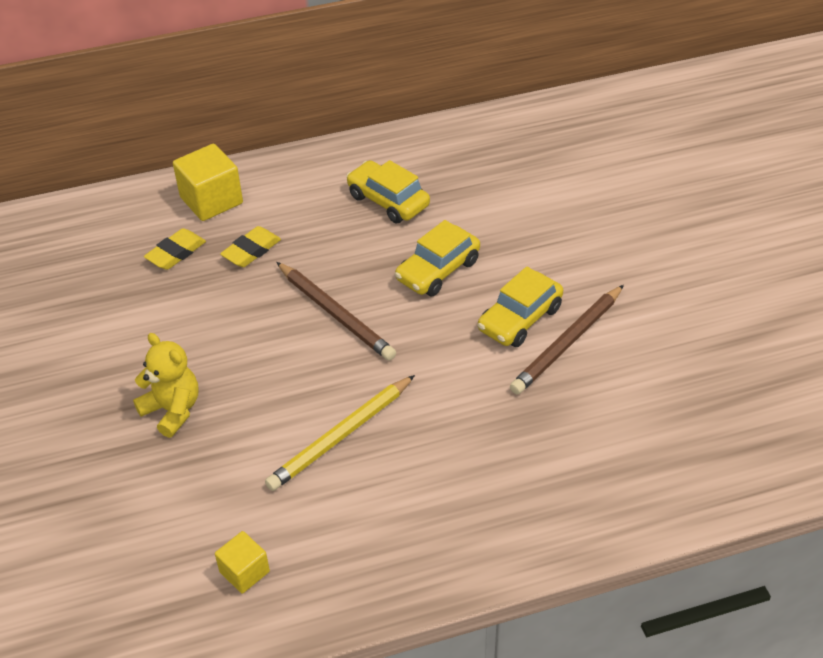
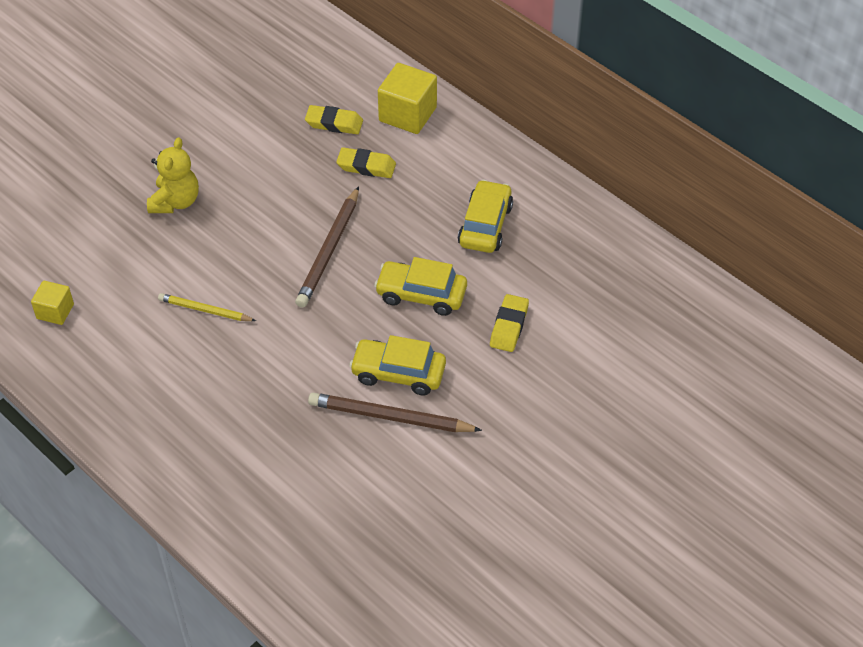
camera: 60 degrees right, 5 degrees up
(341, 436) = (205, 310): yellow pencil -> yellow pencil, size x0.62
(514, 229) = (509, 326): none -> yellow eraser

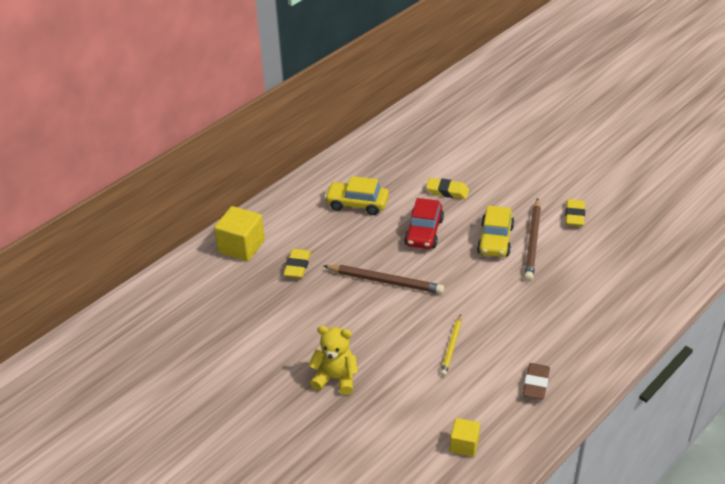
camera: 90 degrees left, 10 degrees down
(129, 389) = (536, 384): none -> brown eraser
(334, 123) = (248, 287): yellow eraser -> yellow eraser (574, 216)
(421, 294) = (424, 232): yellow car -> red car

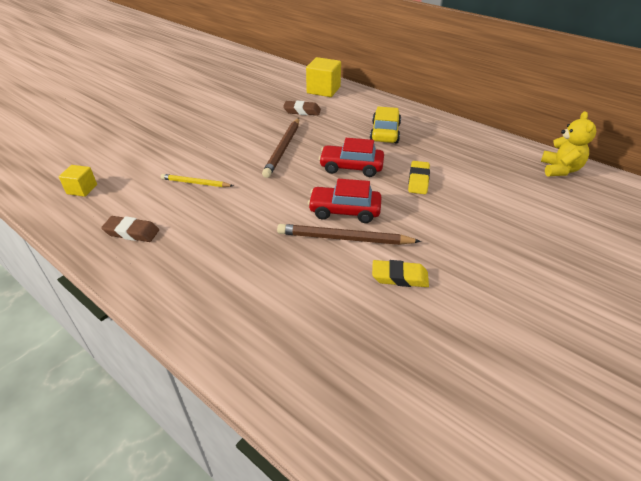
camera: 85 degrees right, 0 degrees up
(297, 266) = (302, 111): yellow eraser -> brown eraser
(335, 378) = (178, 131): yellow teddy bear -> yellow teddy bear (560, 170)
(495, 240) = (344, 211): yellow car -> red car

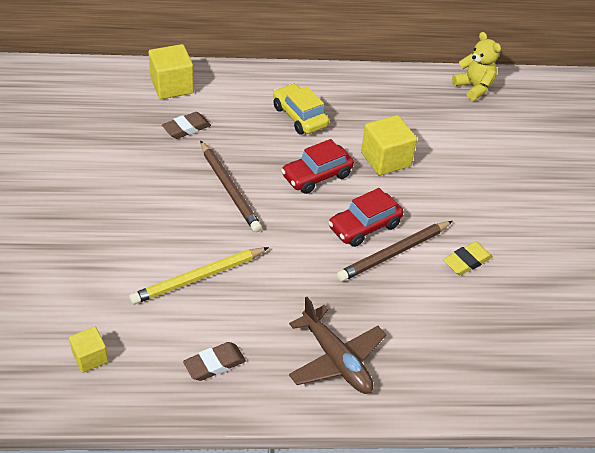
camera: 45 degrees left, 5 degrees up
(195, 183) = (198, 278): yellow pencil -> yellow pencil, size x1.61
(204, 279) = (336, 359): none -> brown plane
(418, 180) = (385, 159): yellow eraser -> yellow cube

